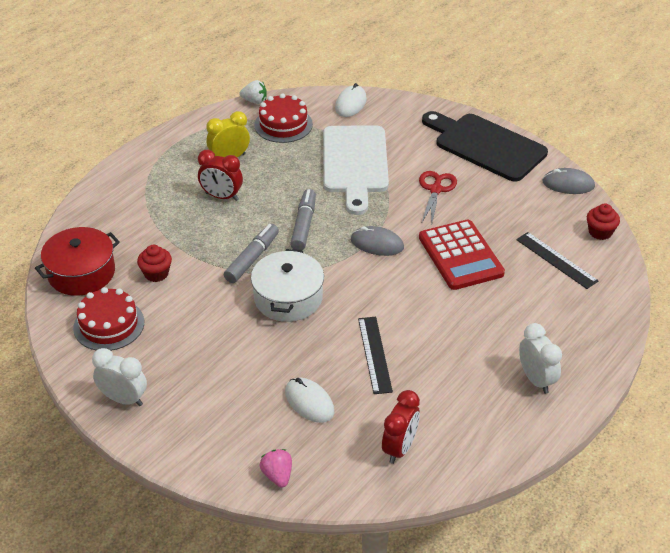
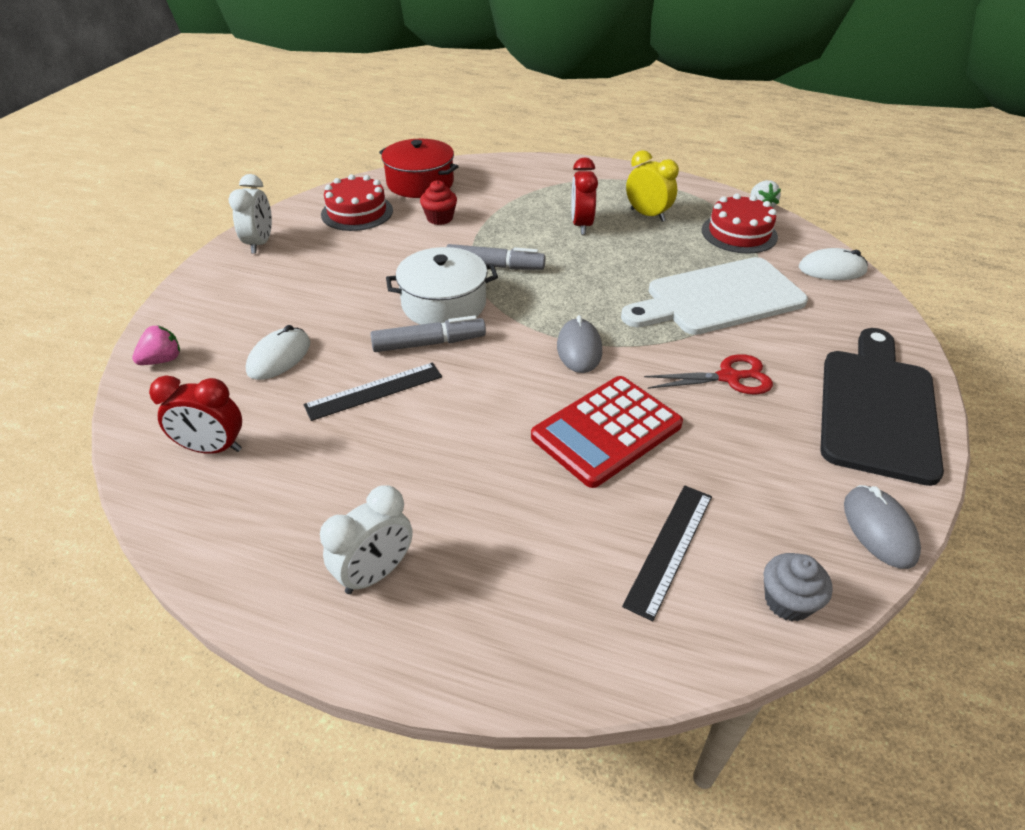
camera: 70 degrees right, 0 degrees up
(304, 225) = (574, 286): grey marker -> grey marker (429, 343)
(600, 232) = (787, 601): red cupcake -> grey cupcake

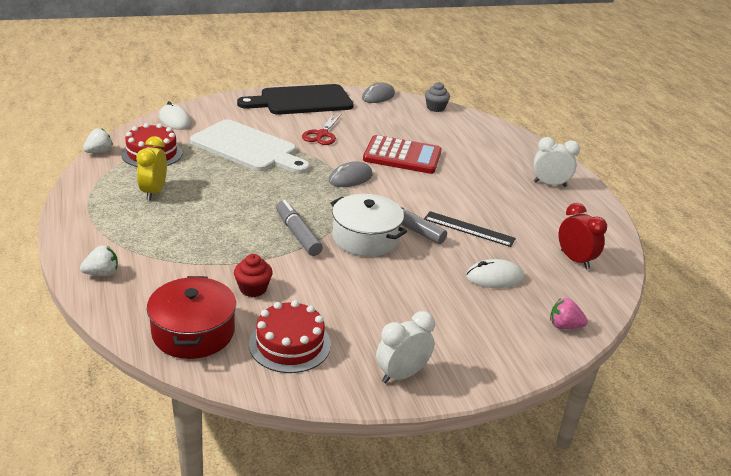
camera: 130 degrees left, 10 degrees down
(532, 168) = (102, 273): none -> white strawberry
(581, 225) = (198, 216): red clock -> none
(670, 548) = (445, 130): black ruler -> none
(728, 377) = (322, 134): red scissors -> red scissors turned 120 degrees counterclockwise

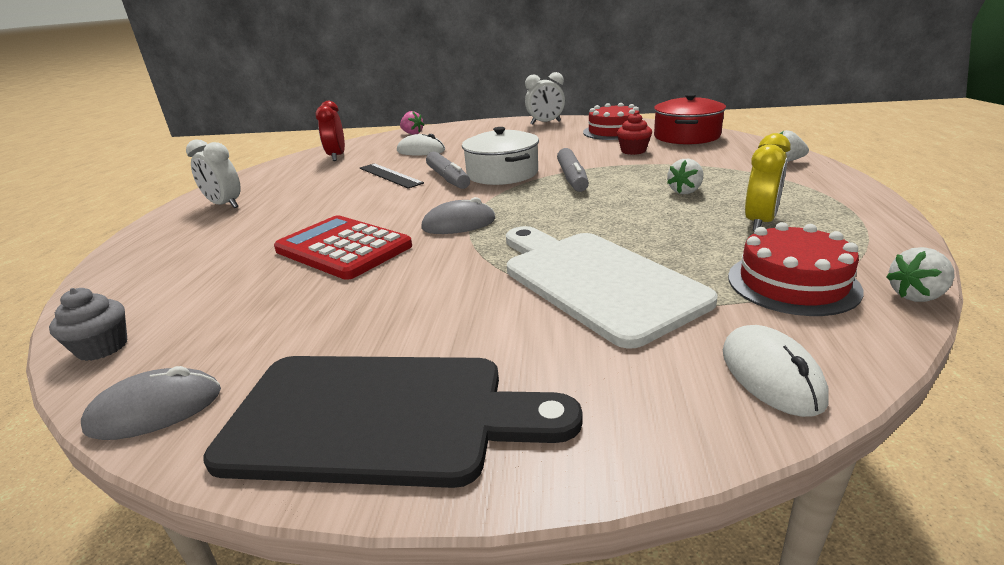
camera: 150 degrees left, 5 degrees down
(200, 221) = (685, 191): none -> white strawberry
(322, 134) = (430, 298): red scissors -> none

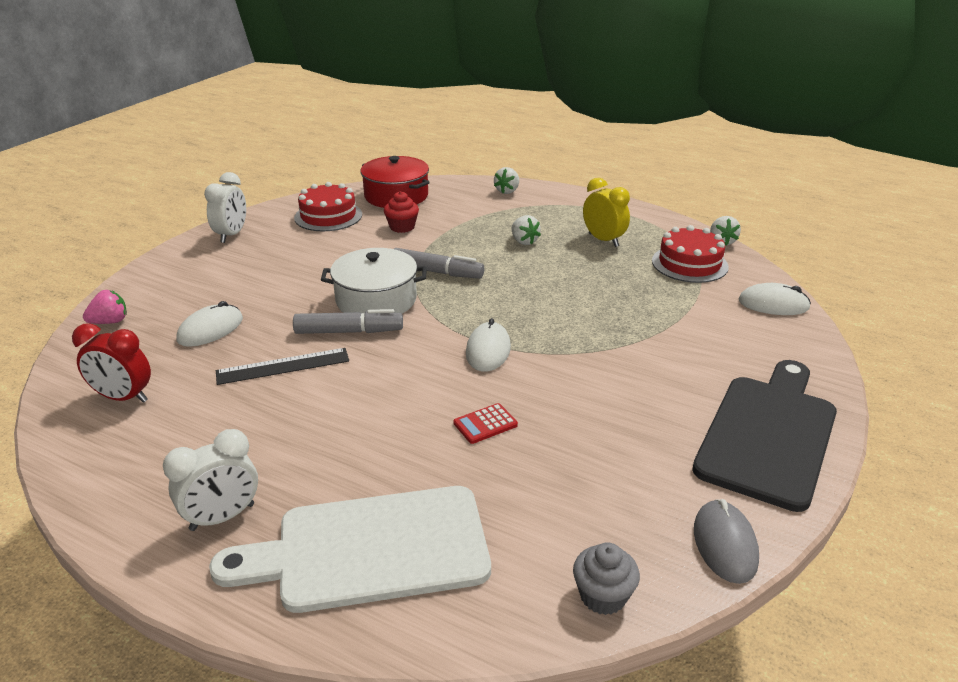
camera: 70 degrees left, 5 degrees up
(343, 248) = (485, 424): red calculator -> red calculator, size x0.43
(458, 224) = (488, 350): grey mouse -> white mouse
(595, 281) = (644, 319): white cutting board -> white cutting board (371, 549)

